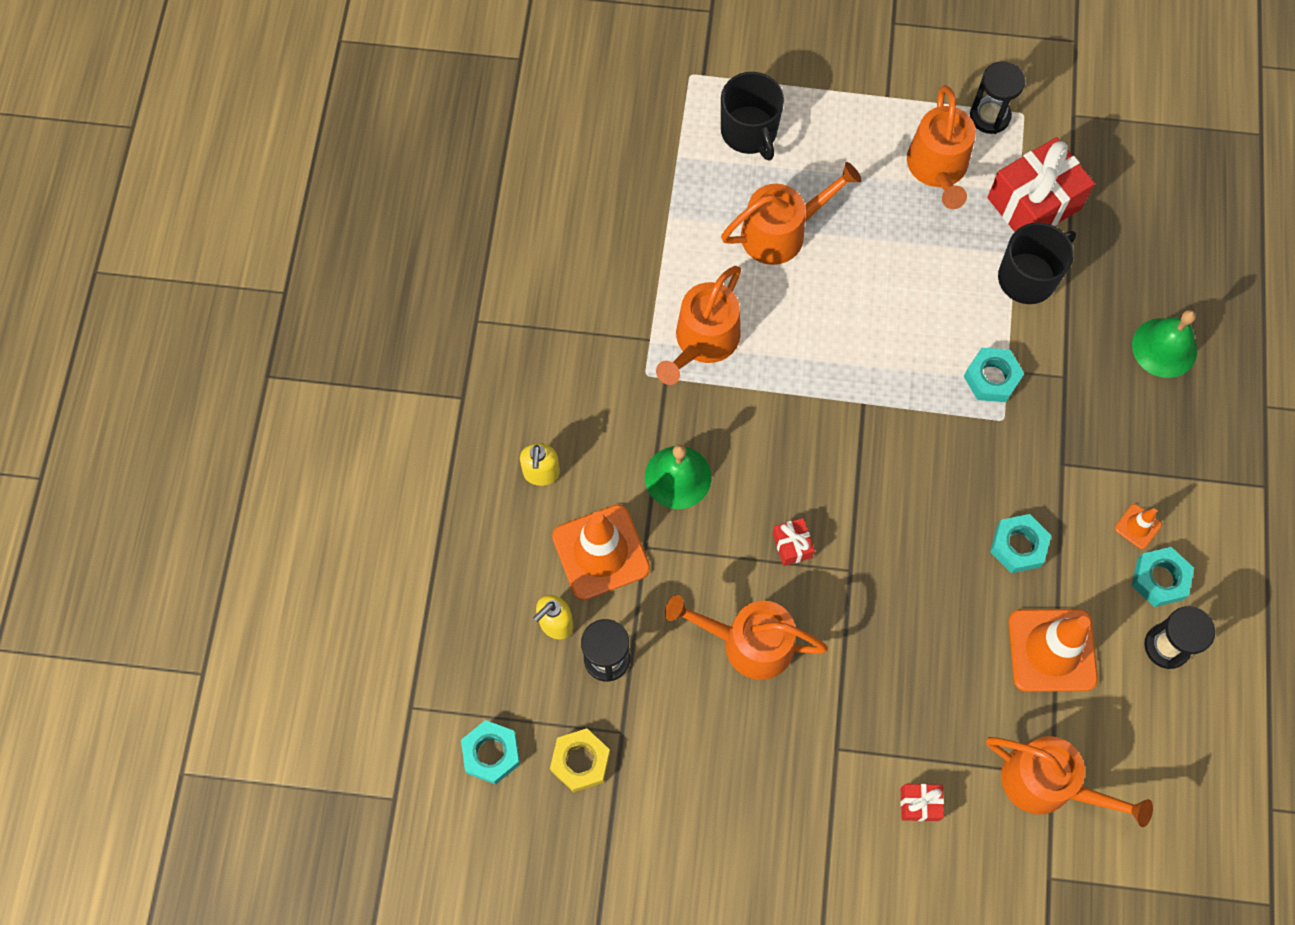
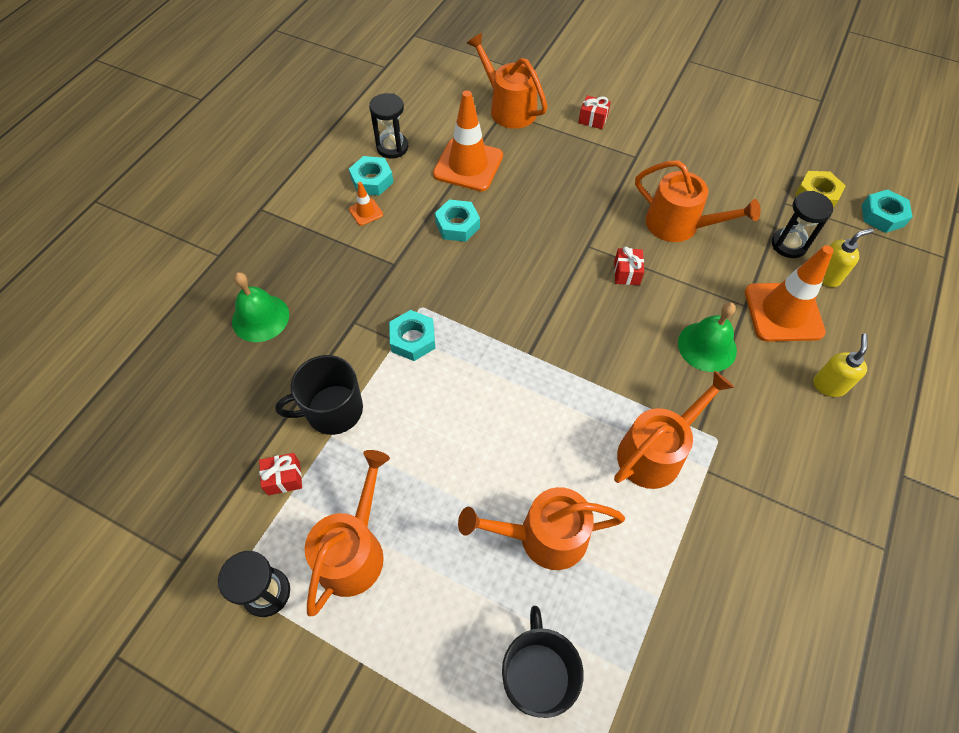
camera: 160 degrees left, 10 degrees down
(1034, 203) = (284, 478): red gift -> red gift, size x0.46

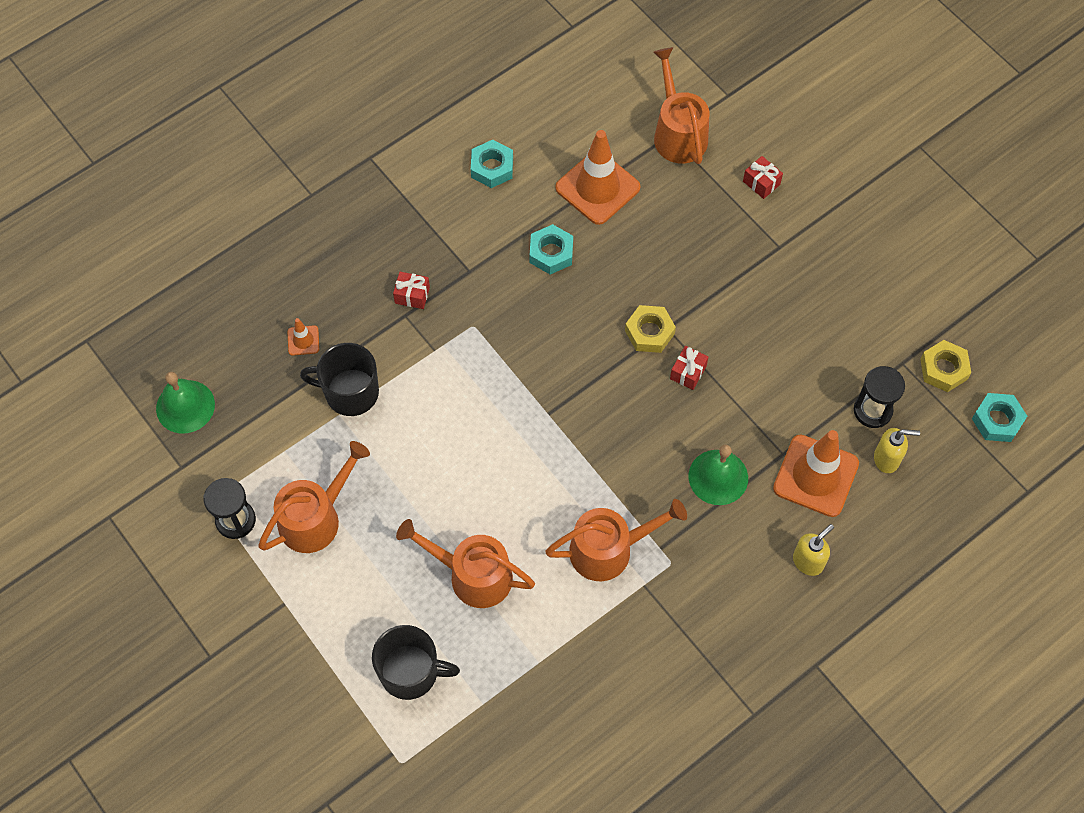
camera: 25 degrees right, 5 degrees up
(260, 318) = (324, 276): green bell -> green bell (185, 406)
(284, 478) = (285, 434): red gift -> red gift (412, 295)
(366, 212) = (469, 202): orange traffic cone -> orange traffic cone (303, 340)
(392, 147) = (531, 135): black hourglass -> none
(412, 339) = (450, 355): turquoise nut -> none
(536, 675) = (410, 672): black mug -> black mug turned 75 degrees clockwise
(575, 254) = (649, 332): none -> yellow nut
(679, 225) = (773, 343): orange watering can -> none

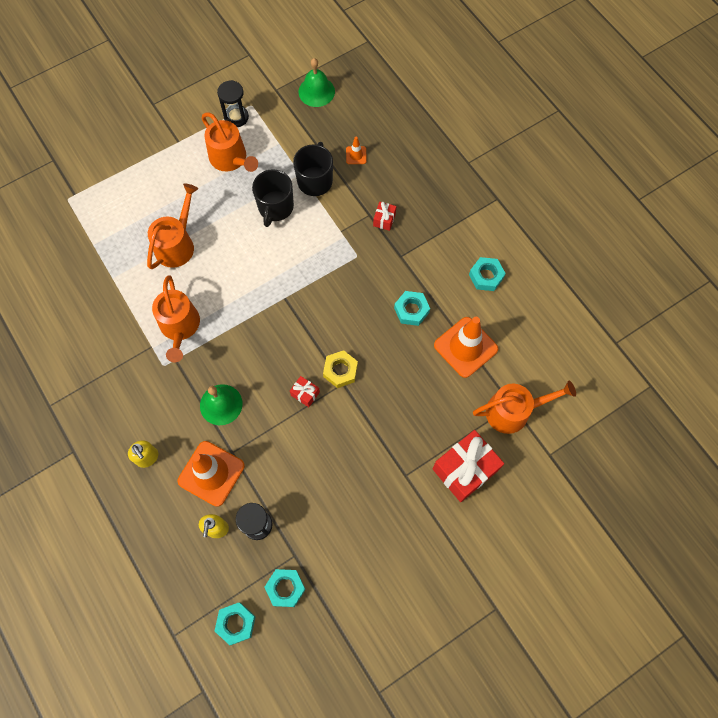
camera: 95 degrees right, 5 degrees up
(410, 672) = (121, 206): black mug -> black mug (275, 207)
(761, 183) = (465, 469): red gift -> red gift, size x2.19
(943, 369) = (285, 588): yellow nut -> turquoise nut

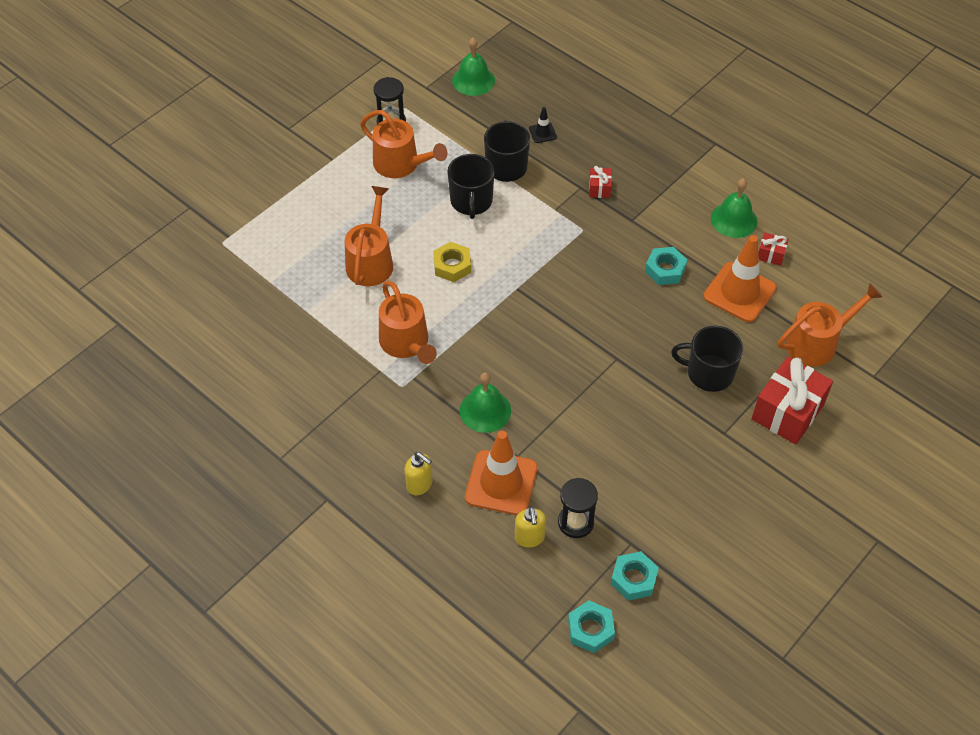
camera: 15 degrees left, 15 degrees down
(305, 394) = (578, 378): red gift -> red gift (771, 254)
(340, 371) = (609, 346): yellow nut -> yellow nut (452, 266)
(356, 155) = (542, 133): orange traffic cone -> black traffic cone
(412, 416) = (709, 373): none -> black mug
(486, 276) = (734, 219): turquoise nut -> green bell

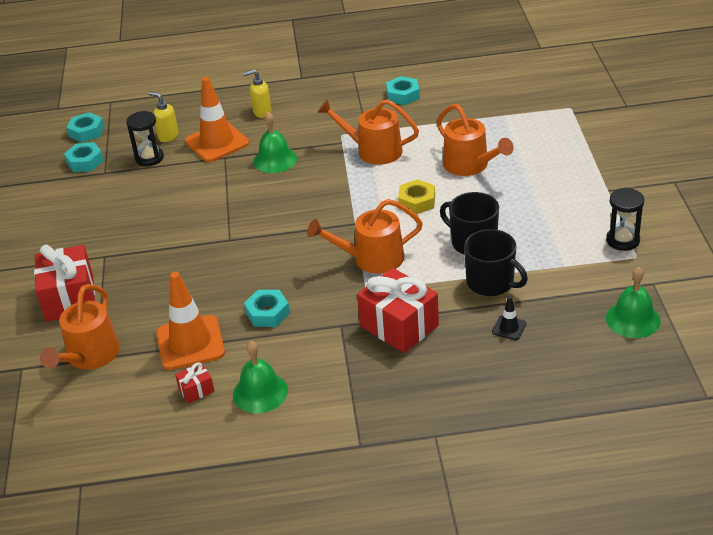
camera: 135 degrees right, 15 degrees down
(294, 382) = (403, 95): none -> turquoise nut
(401, 164) = (561, 223): orange watering can -> orange watering can (372, 258)
(599, 188) = (399, 326): red gift -> red gift, size x2.19
(709, 373) = (153, 278): black mug -> none

